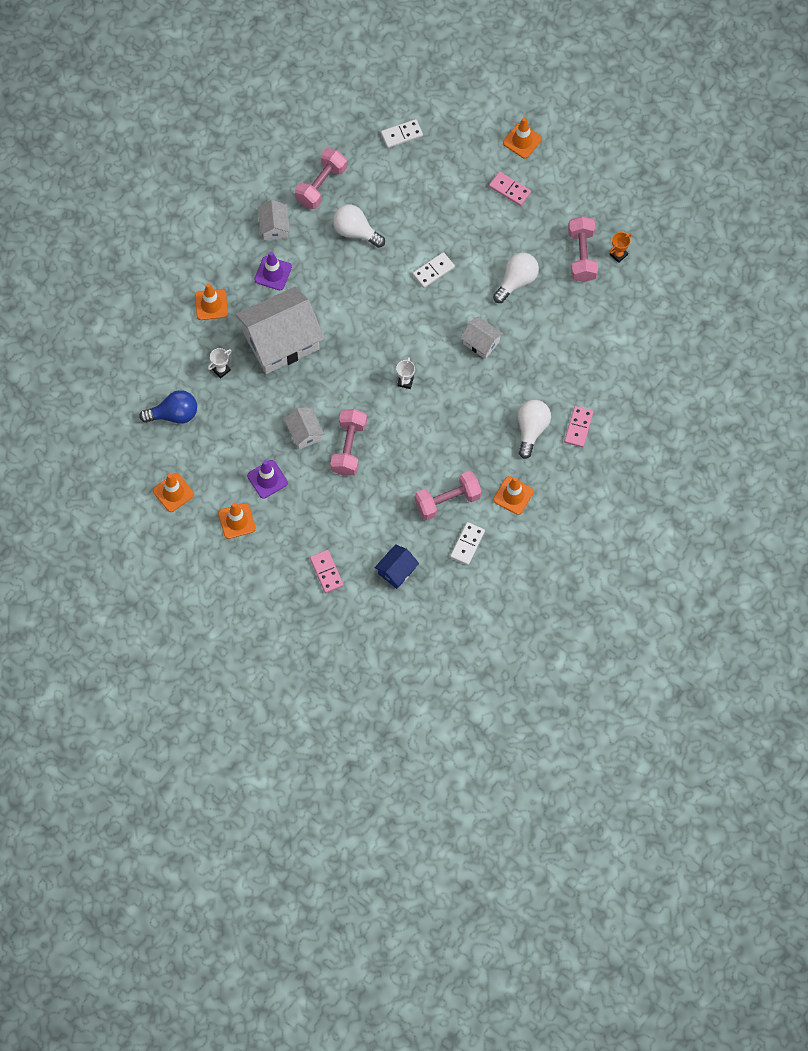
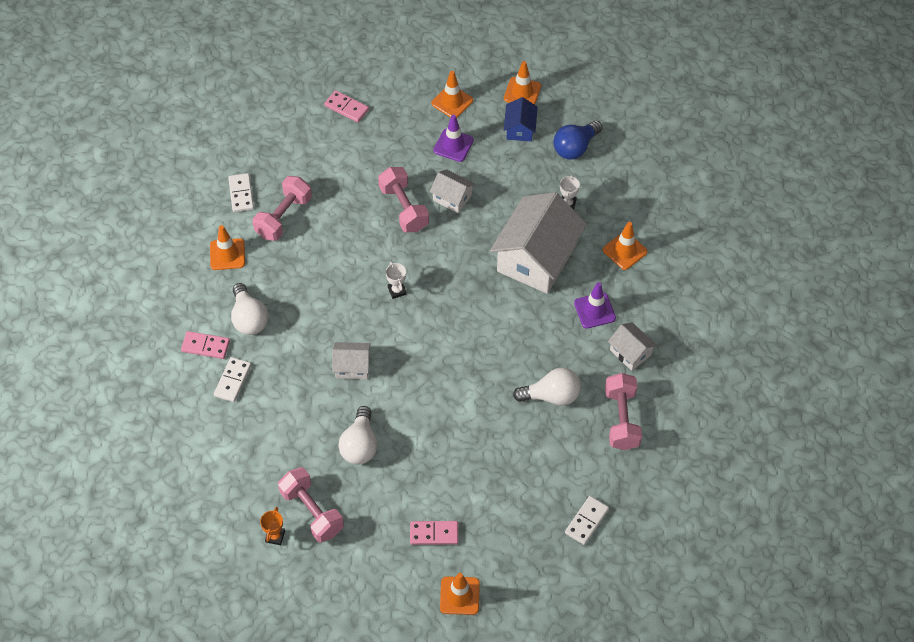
camera: 145 degrees right, 10 degrees down
(396, 571) = (288, 141): blue house -> blue house (520, 129)
(433, 271) = (448, 404): white domino -> white domino (232, 380)
(578, 427) = (205, 346): pink domino -> pink domino turned 60 degrees counterclockwise

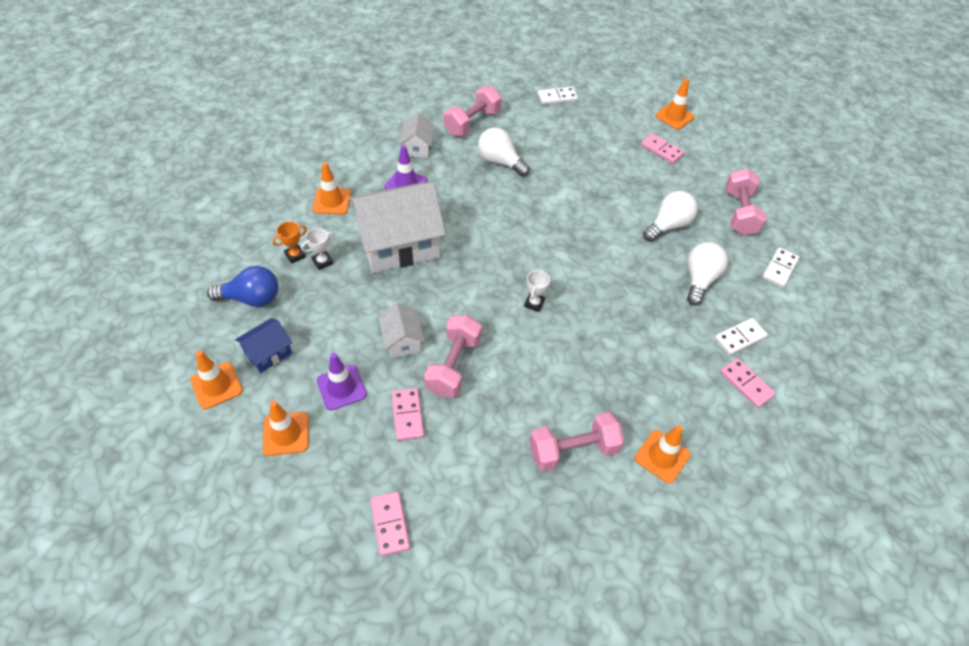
camera: 140 degrees left, 5 degrees down
(241, 194) = (596, 514): white domino -> white domino (779, 269)
(249, 318) = (686, 378): white light bulb -> white light bulb (699, 280)
(275, 536) = (779, 217): orange trophy -> orange trophy (295, 255)
(352, 366) = (626, 277): white house -> none
(398, 161) = (407, 415): none -> pink domino

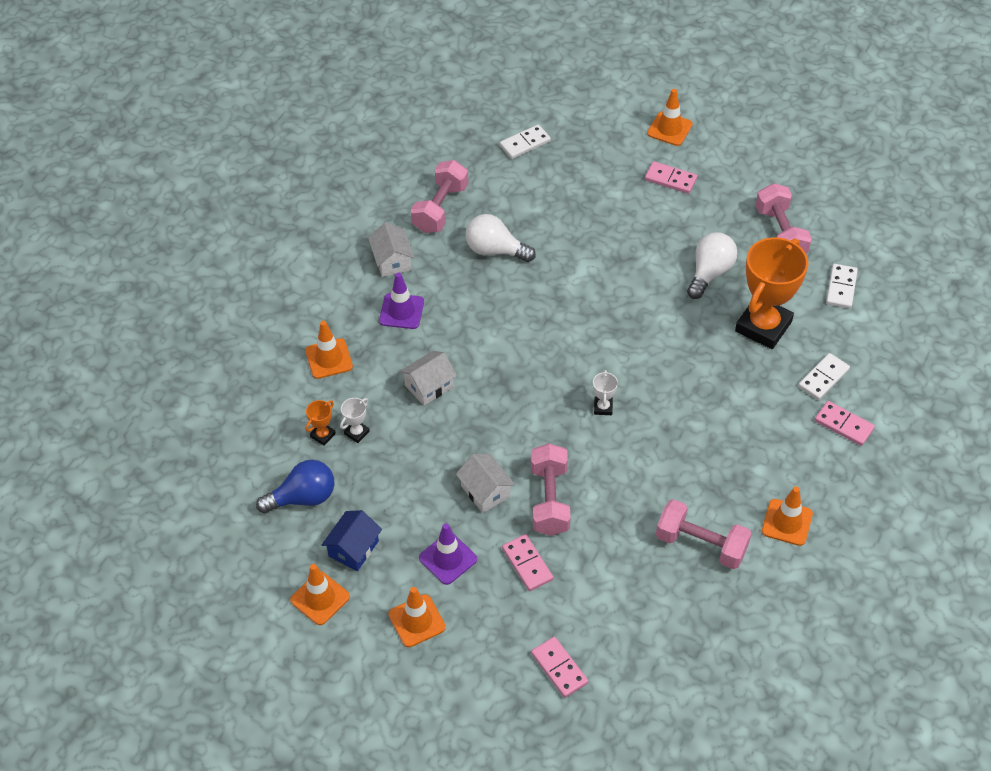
camera: 15 degrees left, 0 degrees up
(398, 244) = (429, 386): white house -> white house, size x0.47
(573, 450) = (701, 544): pink dumbbell -> pink dumbbell turned 60 degrees clockwise
(699, 280) = (763, 326): white light bulb -> orange trophy

